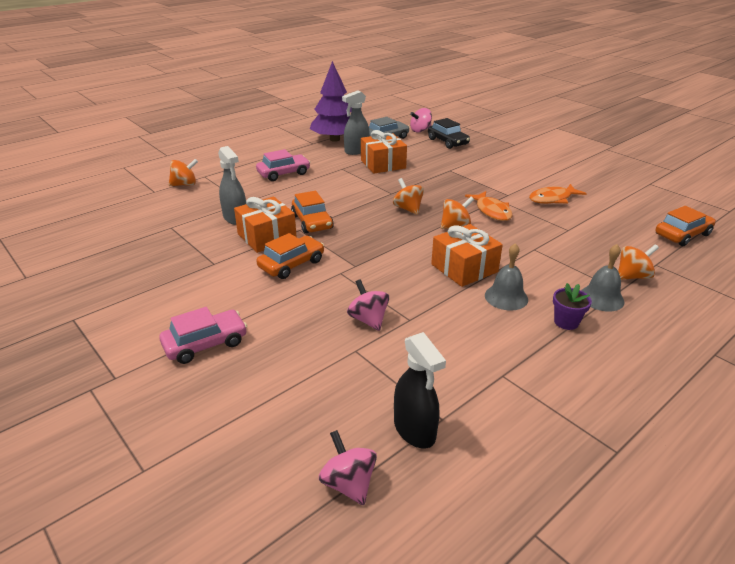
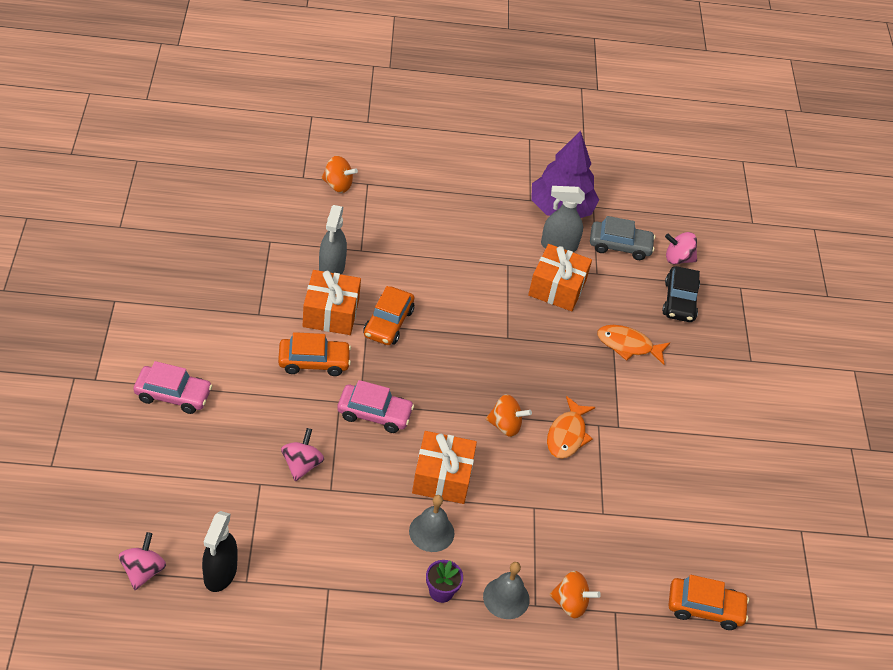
camera: 35 degrees right, 15 degrees up
(284, 173) = (443, 232): pink car -> pink car (374, 414)
(408, 209) = (493, 371): orange spinning top -> none
(552, 199) = (654, 467): orange fish -> orange fish (628, 345)

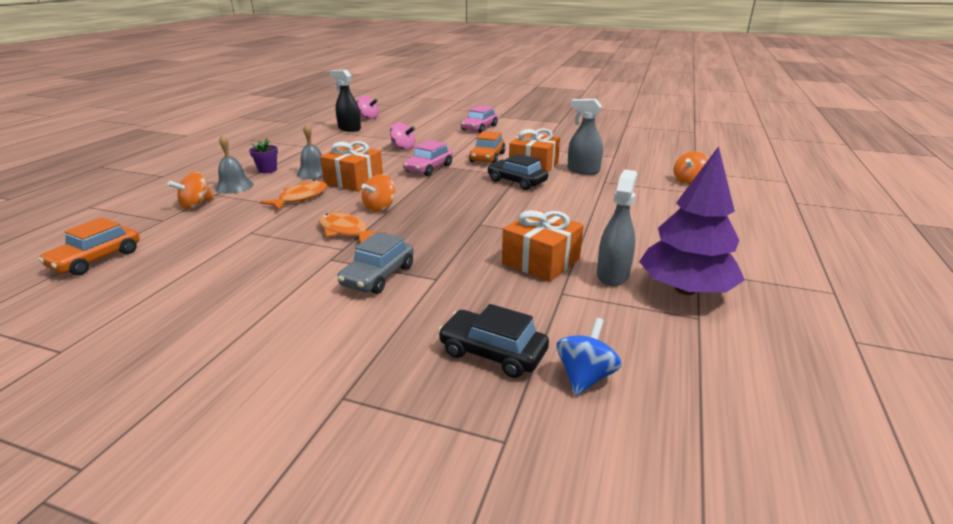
camera: 115 degrees right, 20 degrees down
(388, 323) = (517, 181): orange car -> black car
(620, 246) = (614, 323): grey car -> grey car (378, 276)
(628, 345) = (433, 289): orange fish -> orange fish (300, 198)
(678, 259) = (585, 376): pink spinning top -> blue spinning top

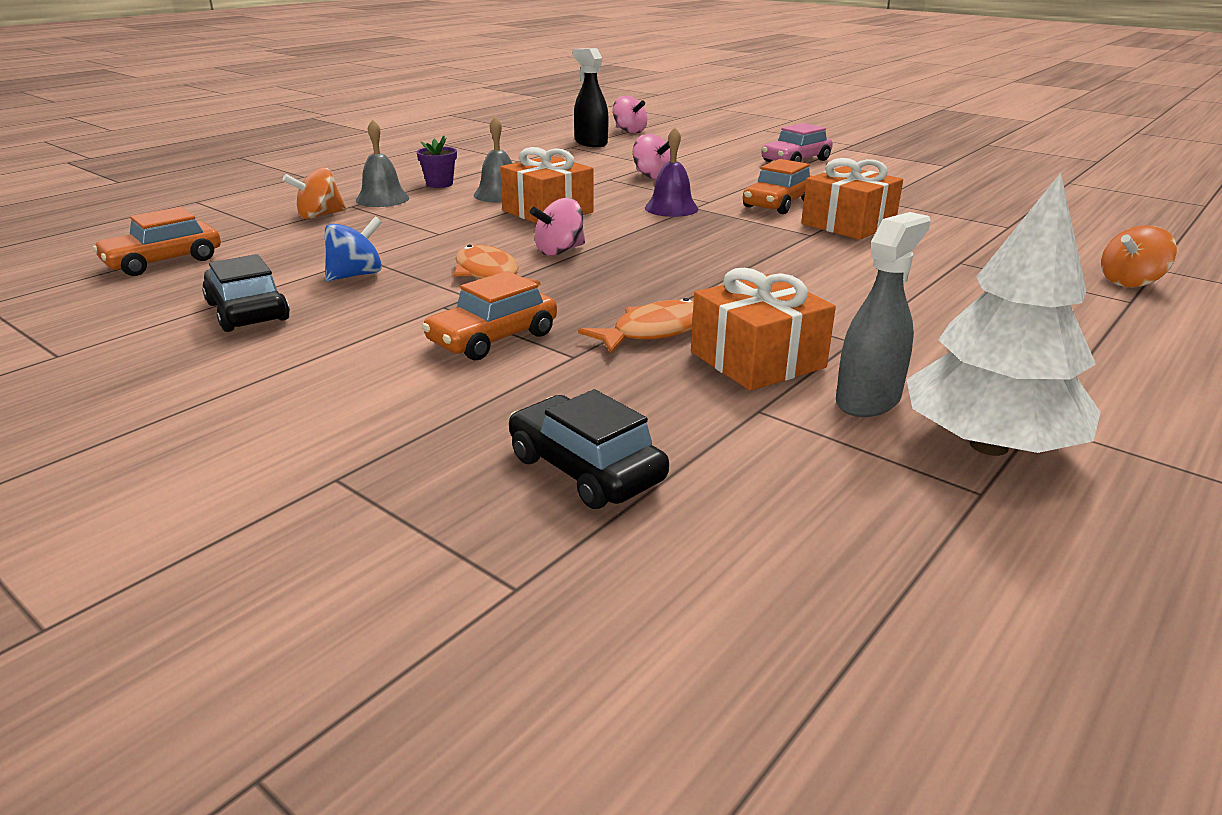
camera: 20 degrees right, 0 degrees up
(300, 198) = (458, 224): orange fish -> orange fish (655, 331)
(378, 276) = (493, 338): grey car -> orange car
(380, 208) = (559, 251): orange spinning top -> pink spinning top
(428, 168) = (671, 208): pink car -> purple bell
(517, 181) = (802, 243): black car -> black car (247, 311)
(583, 170) = (932, 241): grey spray bottle -> none
(585, 376) = (708, 533): blue spinning top -> blue spinning top (356, 275)
(685, 289) = (989, 446): purple tree -> white tree

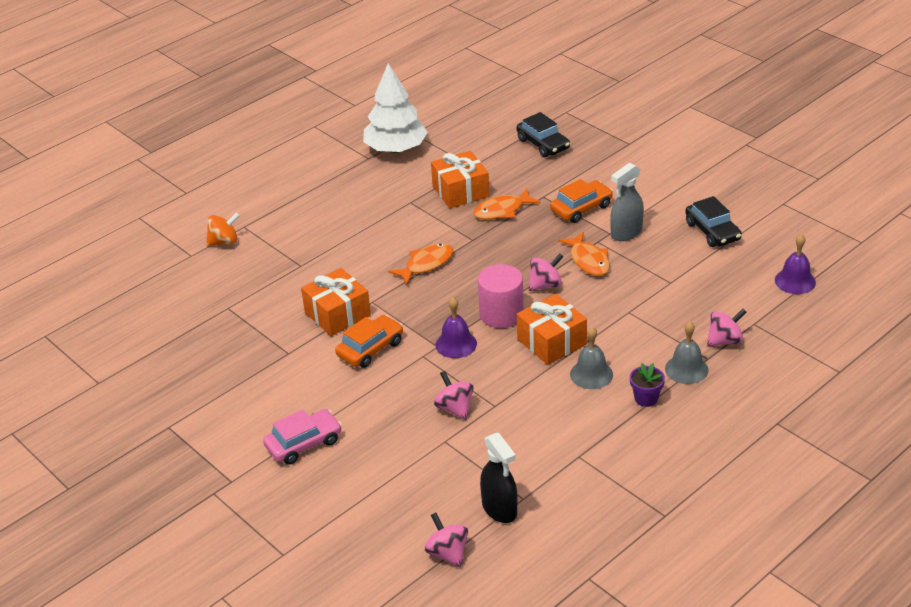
camera: 170 degrees left, 10 degrees up
(163, 261) = (795, 281): orange car -> purple bell
(319, 216) = (725, 340): orange spinning top -> pink spinning top
(356, 275) = (667, 262): blue spinning top -> none
(619, 228) = (501, 314): none -> pink cylinder
(757, 266) = (426, 264): none -> orange fish
(868, 400) = (426, 169): grey spray bottle -> grey spray bottle (626, 233)

